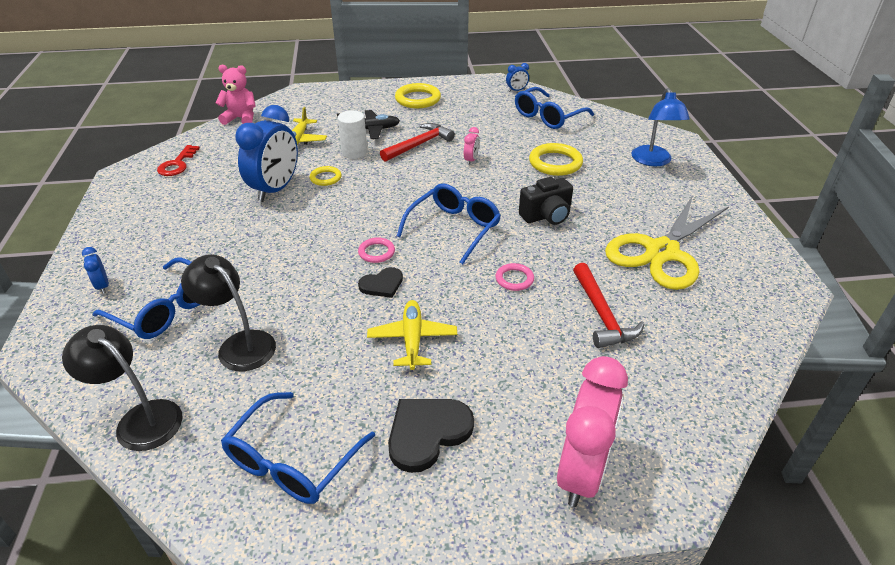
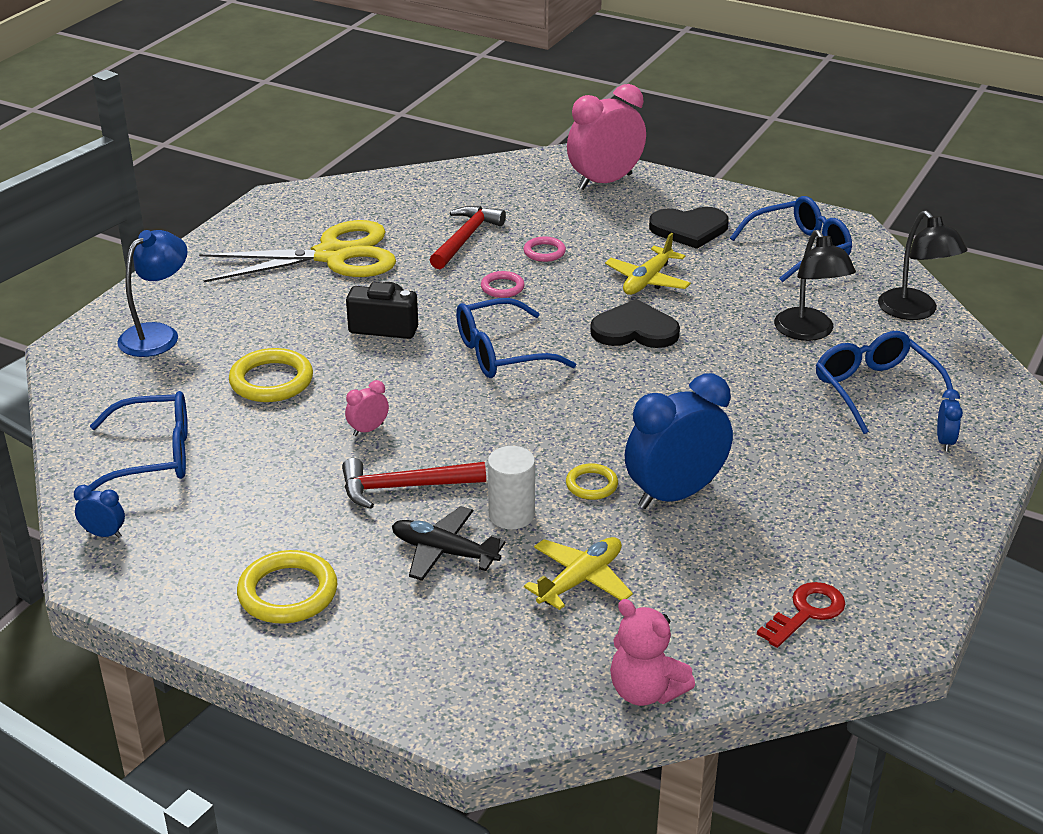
camera: 145 degrees left, 5 degrees down
(376, 252) = (612, 362): pink ring -> pink ring (544, 252)
(382, 284) = (635, 330): black heart -> black heart, size x1.62

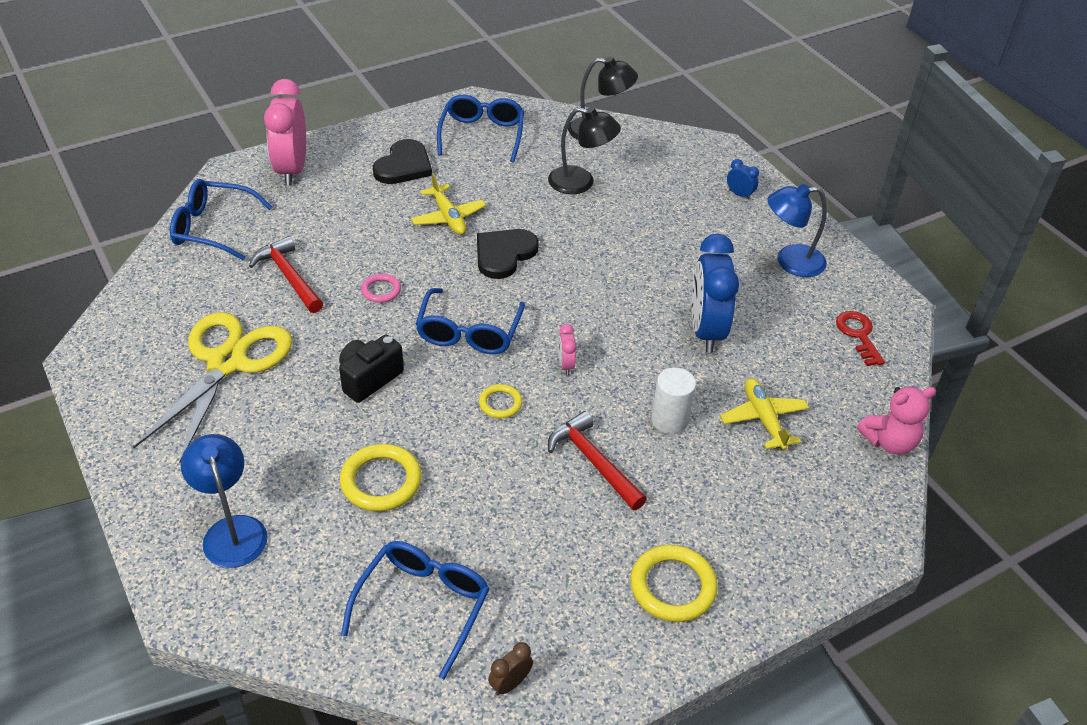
camera: 60 degrees left, 10 degrees up
(104, 534) = (510, 683): blue clock -> brown clock
(368, 429) = (503, 451): pink clock -> pink clock (565, 365)
(404, 487) = (593, 462): red hammer -> red hammer turned 120 degrees clockwise
(444, 552) = (686, 475): black plane -> none
(544, 252) = (355, 246): pink ring -> none
(591, 485) = (666, 364): yellow ring -> yellow ring (500, 403)
(873, 518) = (790, 261): none -> blue lamp
(875, 389) = (666, 191): blue glasses -> blue glasses (212, 228)

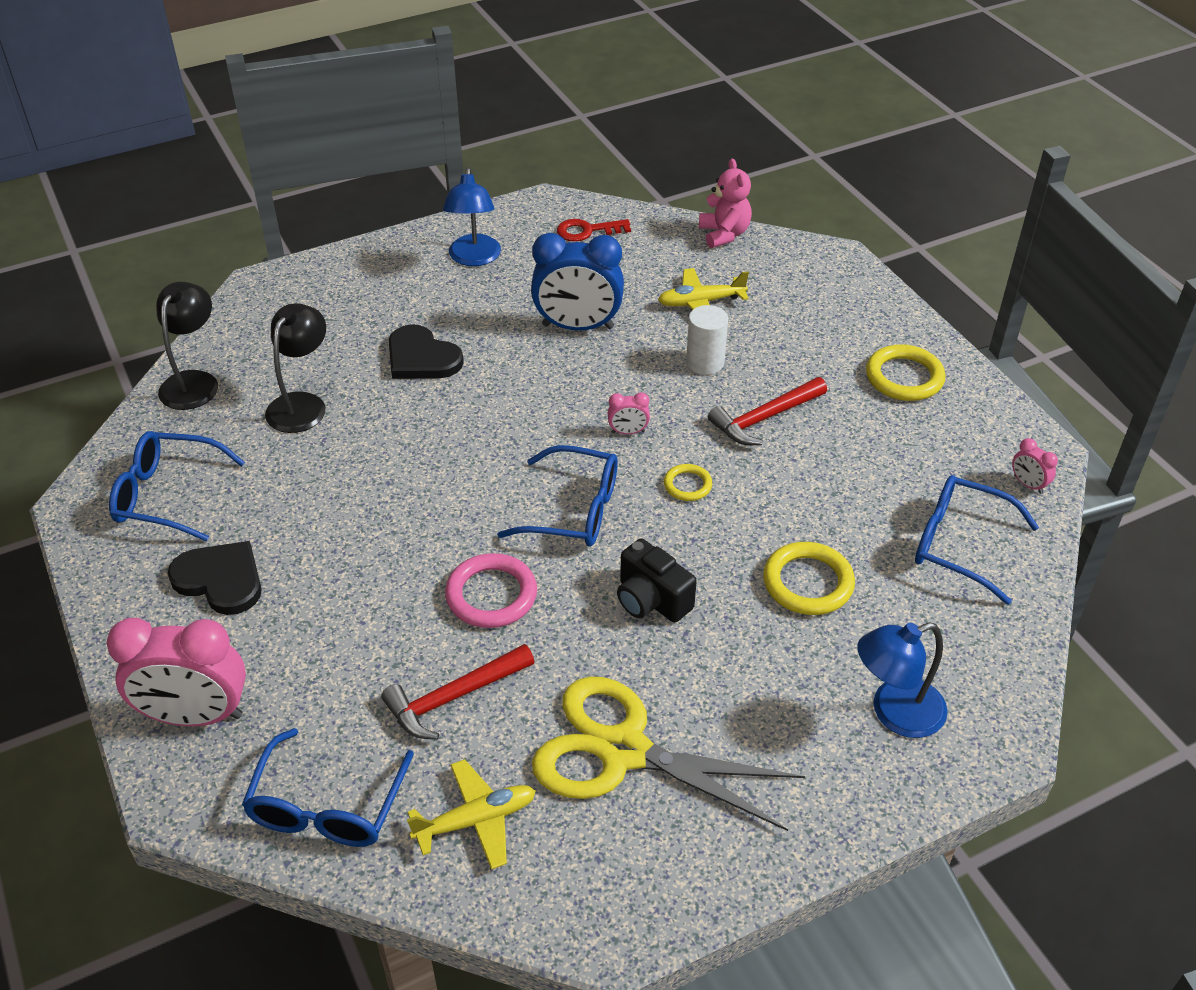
camera: 85 degrees left, 0 degrees up
(381, 290) = (491, 595): pink ring -> pink ring, size x1.74
(448, 217) = (350, 530): yellow plane -> yellow plane (476, 820)
(504, 254) = (434, 477): black heart -> black heart (421, 358)
(510, 683) = (1028, 484): brown clock -> pink clock
(739, 194) = (353, 280): blue clock -> none

